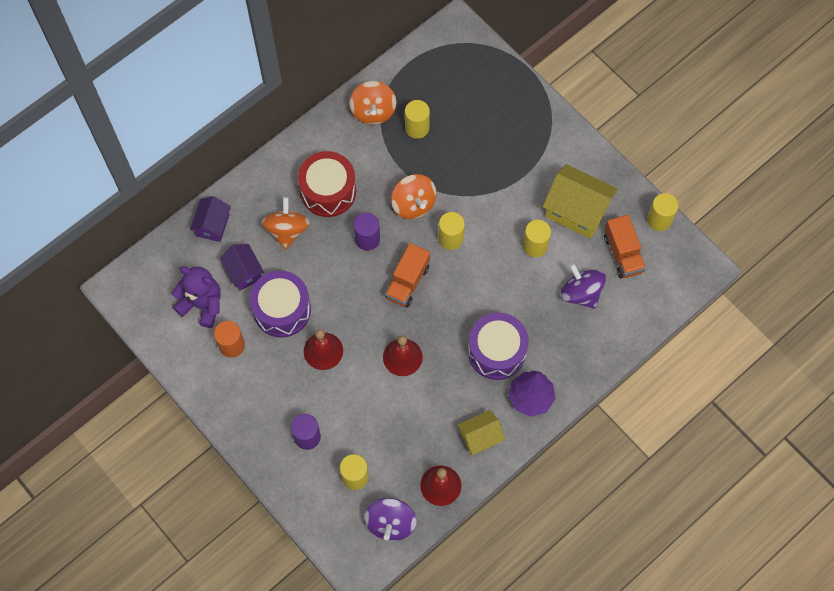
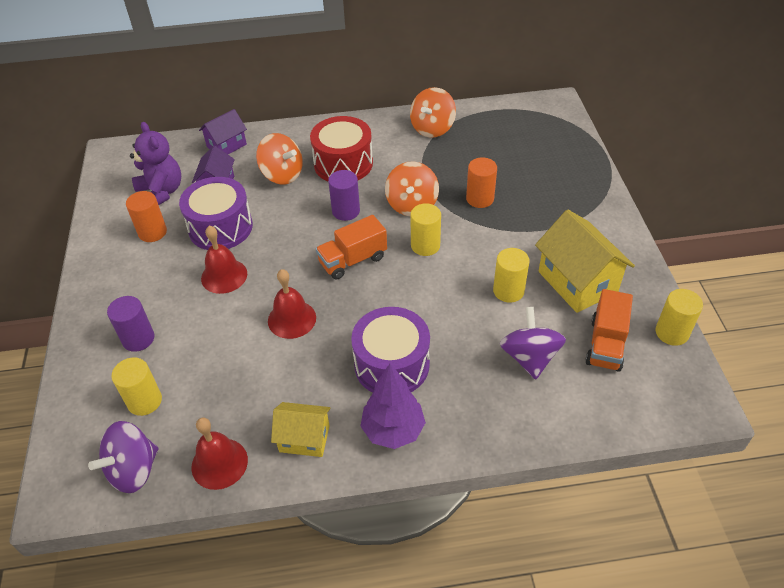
camera: 35 degrees right, 20 degrees down
(287, 230) = (282, 174): orange spinning top -> orange spinning top turned 90 degrees clockwise
(417, 128) = (462, 154): yellow cylinder -> none
(461, 169) = (480, 199): none -> orange cylinder

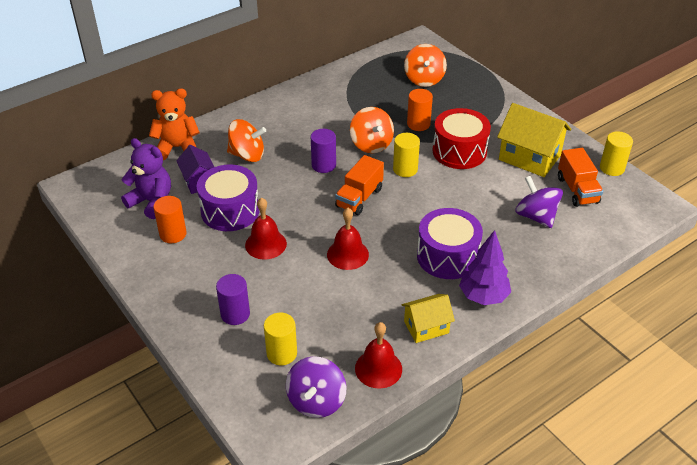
camera: 30 degrees left, 5 degrees down
(226, 145) = (177, 148): purple house -> orange teddy bear
(343, 164) = (291, 131): red drum -> red drum (459, 151)
(432, 128) = (341, 84): orange spinning top -> orange spinning top (424, 79)
(508, 291) = (488, 179): yellow cylinder -> none

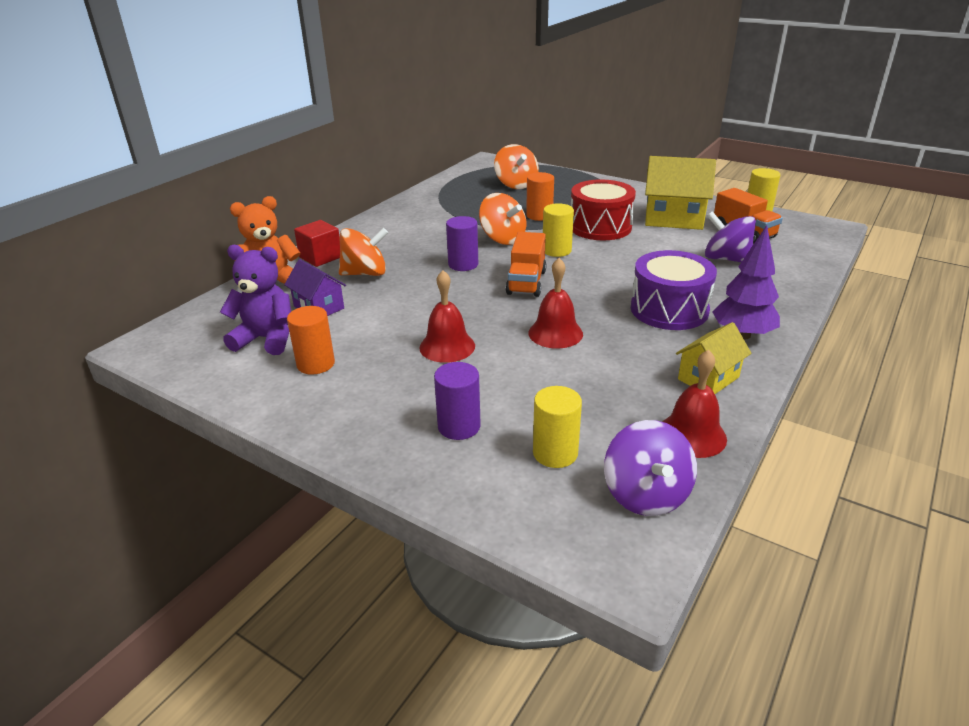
camera: 20 degrees left, 10 degrees down
(224, 129) = (320, 257): none -> red cube
(230, 210) = (378, 325): purple drum -> none

